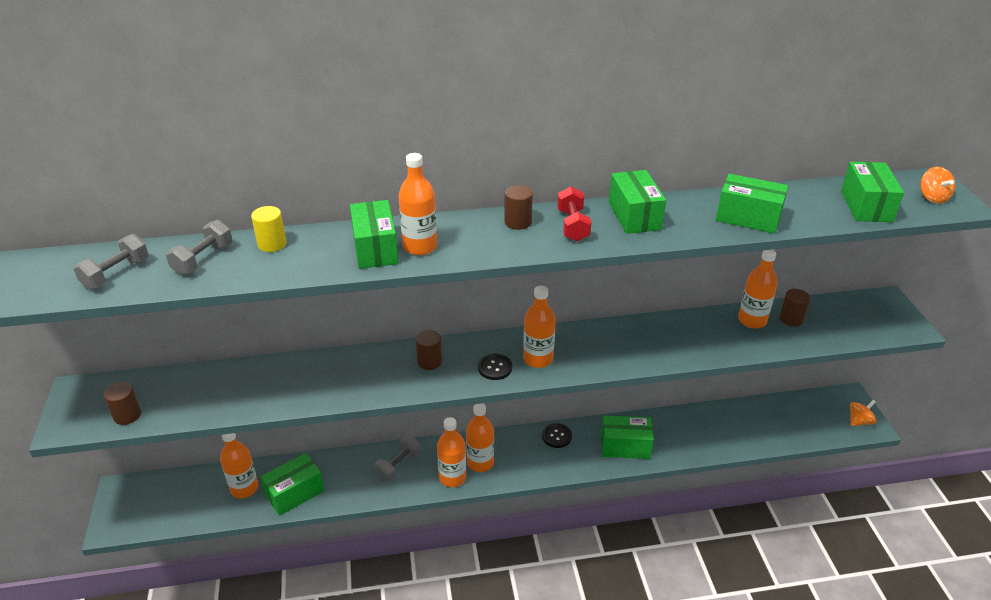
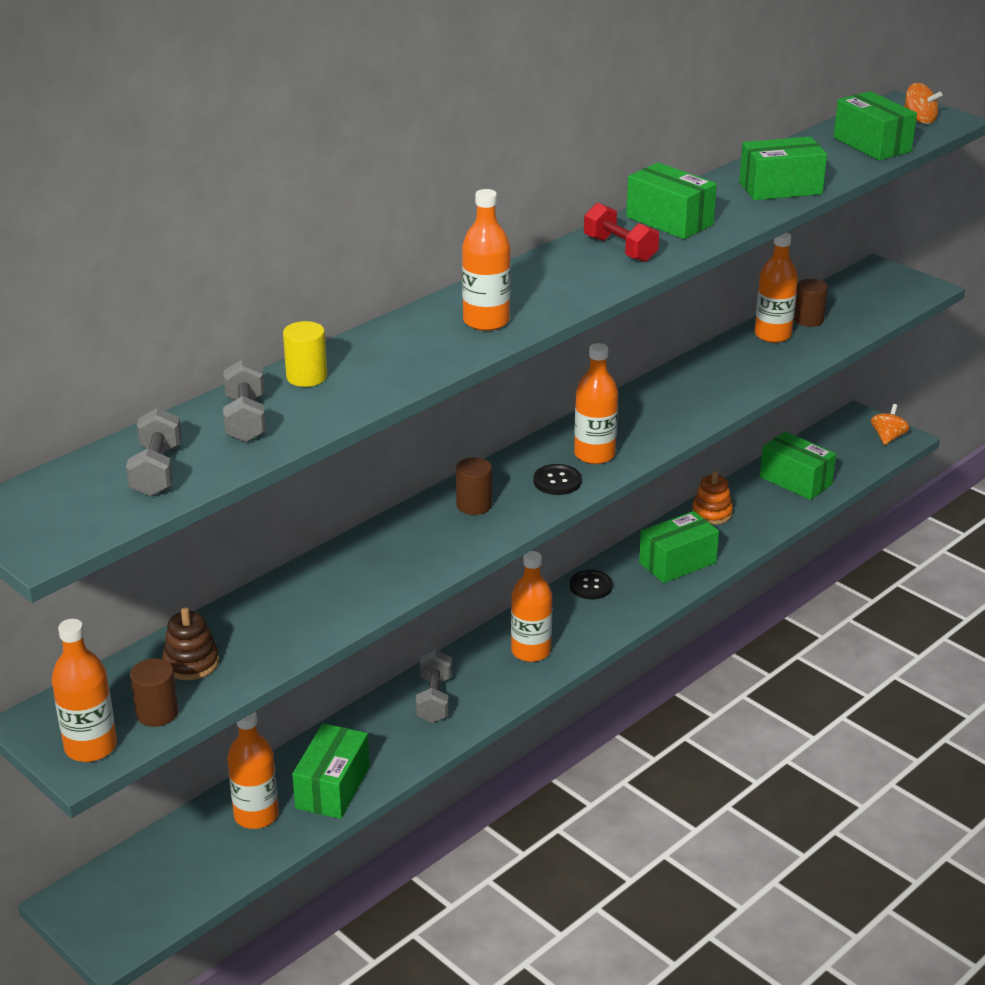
camera: 35 degrees left, 5 degrees down
(177, 392) = (191, 663): none -> brown stacking toy
(375, 249) = (438, 340): green box -> green box (795, 480)
(452, 477) = (514, 680): orange bottle -> orange bottle (91, 747)
(518, 222) = (558, 265): brown cylinder -> none
(680, 422) = (712, 513): none -> orange stacking toy

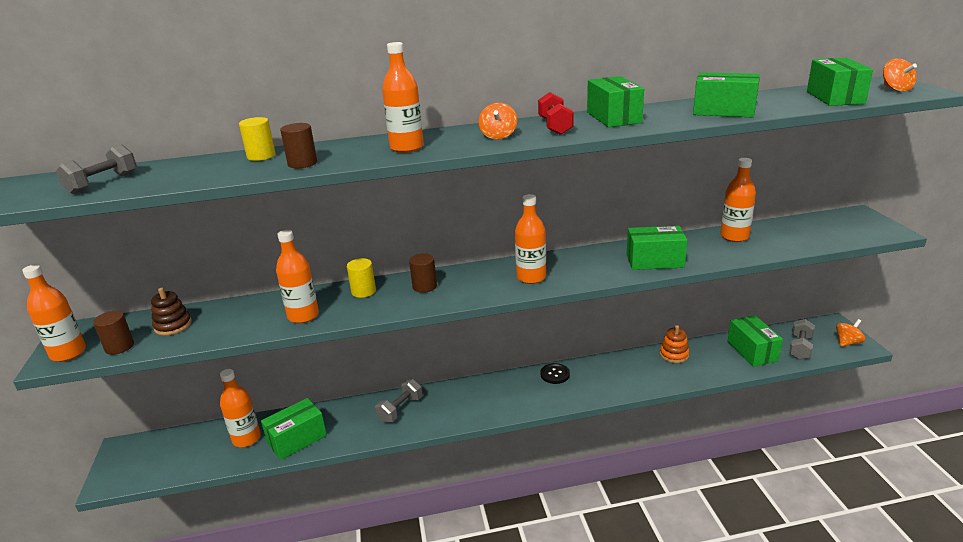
camera: 35 degrees right, 5 degrees down
(245, 419) = (191, 169): grey dumbbell -> grey dumbbell (800, 348)
(400, 536) = (363, 291): none -> yellow cylinder
(531, 651) = (481, 401): orange bottle -> orange bottle (303, 316)
(557, 481) = (489, 286): black button -> none
(573, 279) = (498, 136): none -> orange spinning top
(677, 563) = (623, 378): green box -> green box (655, 261)
(808, 320) = (771, 233): brown cylinder -> brown cylinder (302, 163)

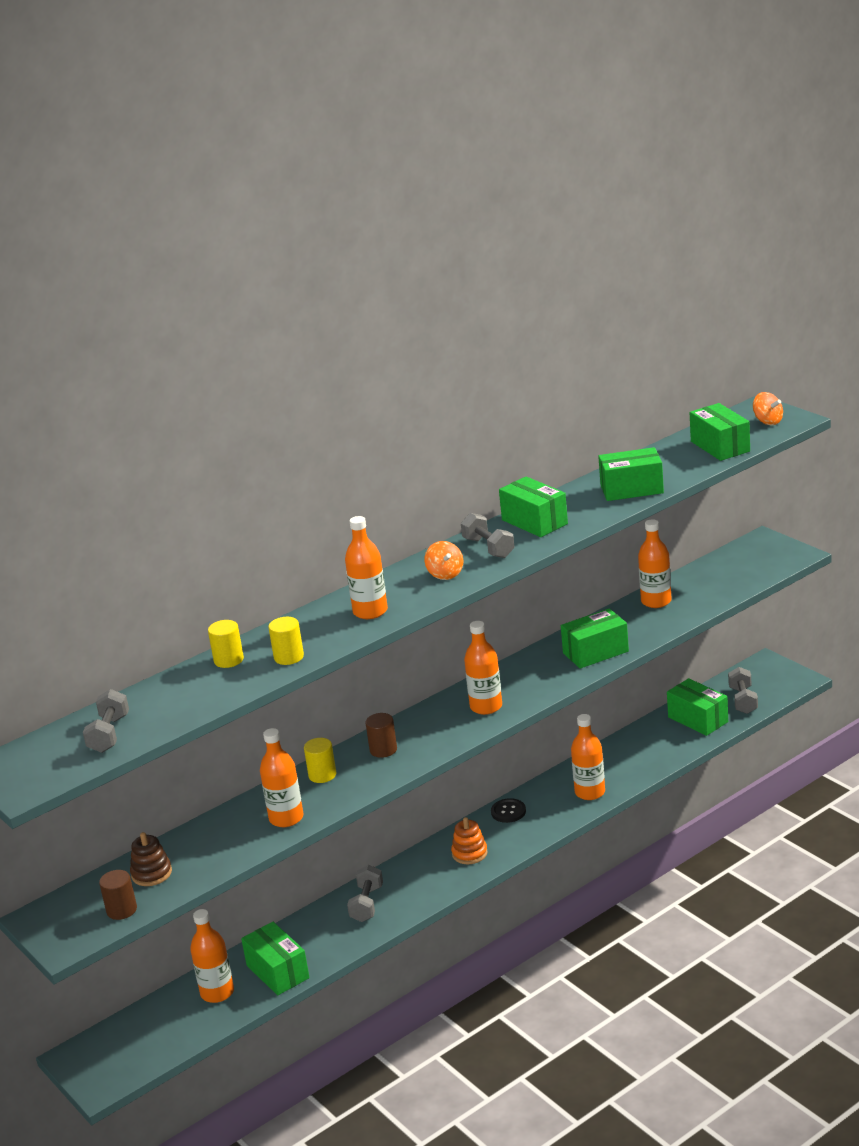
camera: 25 degrees left, 0 degrees up
(68, 353) = (72, 934): orange bottle -> orange bottle (590, 792)
(297, 439) = (277, 972): green box -> green box turned 60 degrees counterclockwise
(302, 163) = (289, 657): brown cylinder -> yellow cylinder
(555, 126) = (488, 548): red dumbbell -> grey dumbbell
(674, 354) = (621, 749): orange stacking toy -> orange stacking toy (469, 853)
(847, 342) = (786, 680): orange spinning top -> none

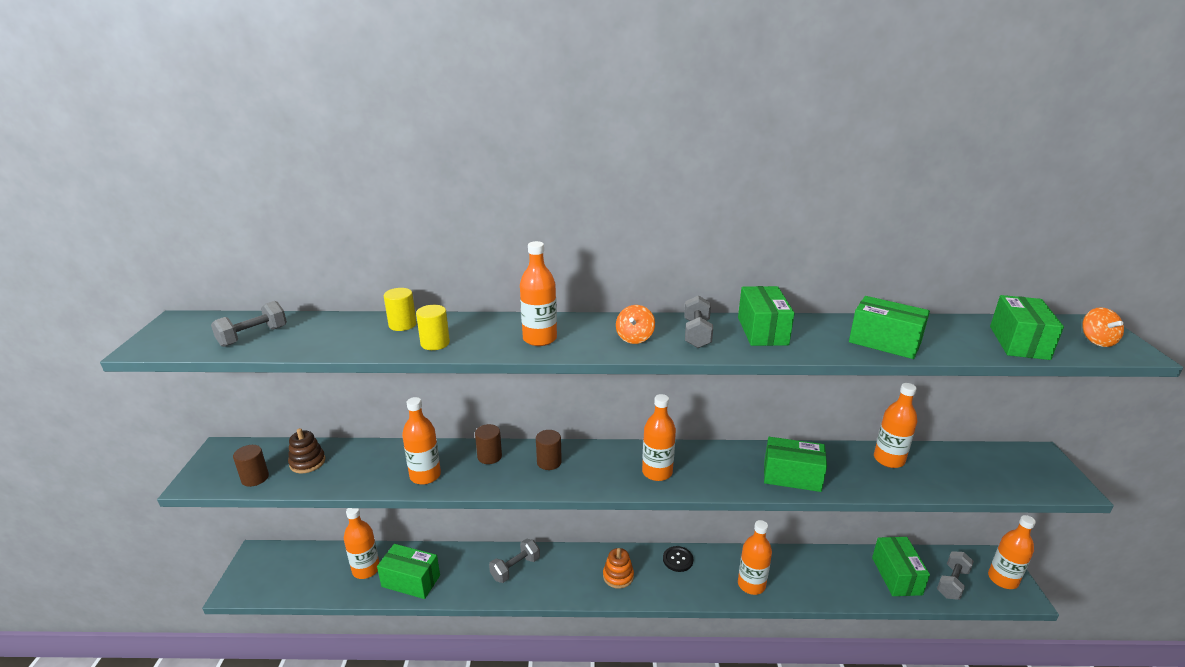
camera: 35 degrees right, 0 degrees up
(277, 972) = (411, 581): green box -> green box turned 75 degrees counterclockwise
(322, 775) = (489, 456): yellow cylinder -> brown cylinder
(777, 676) = (1002, 579): none -> orange bottle

